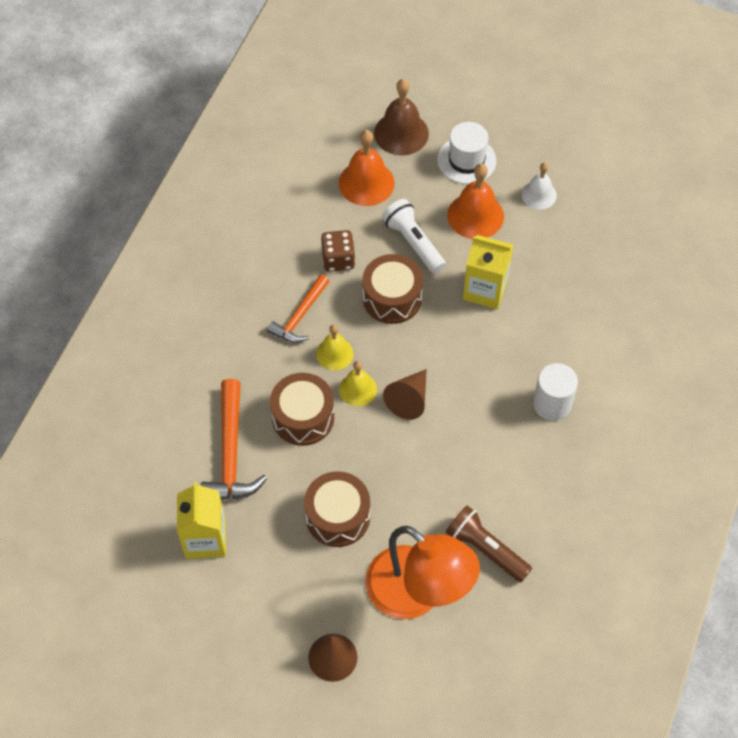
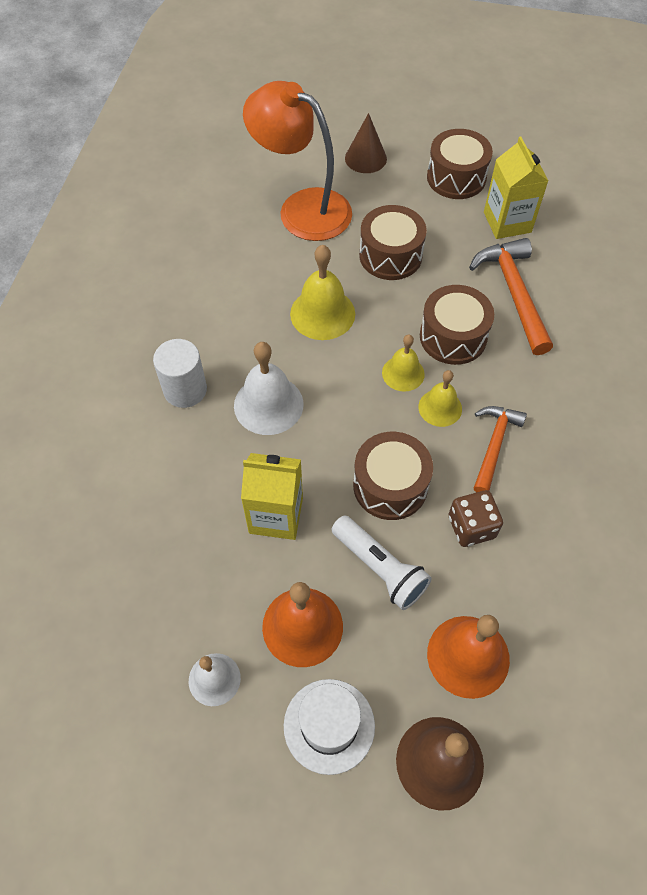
camera: 170 degrees right, 0 degrees up
(238, 610) = (456, 177): none -> brown drum
(409, 399) = (344, 371): brown cone -> none
(418, 460) = (322, 313): none -> yellow bell
(480, 379) = (268, 404): none -> white bell
(486, 549) = (244, 249): brown flashlight -> none

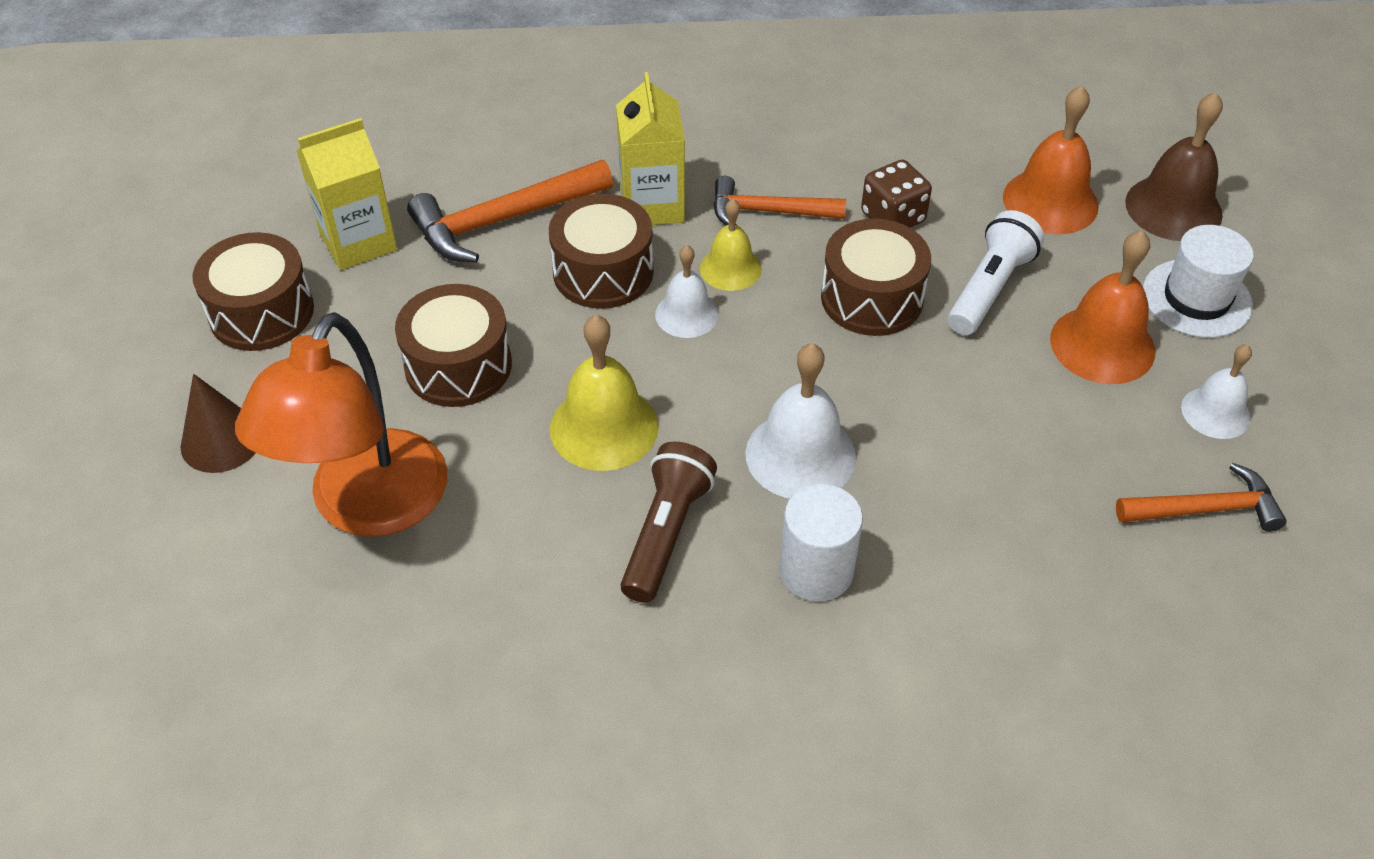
camera: 105 degrees left, 10 degrees down
(139, 628) = (1205, 509): none -> orange hammer
(237, 327) = (666, 533): none -> brown flashlight
(276, 515) = (972, 404): yellow carton -> yellow carton (652, 205)
(403, 373) = (686, 314): yellow bell -> white bell

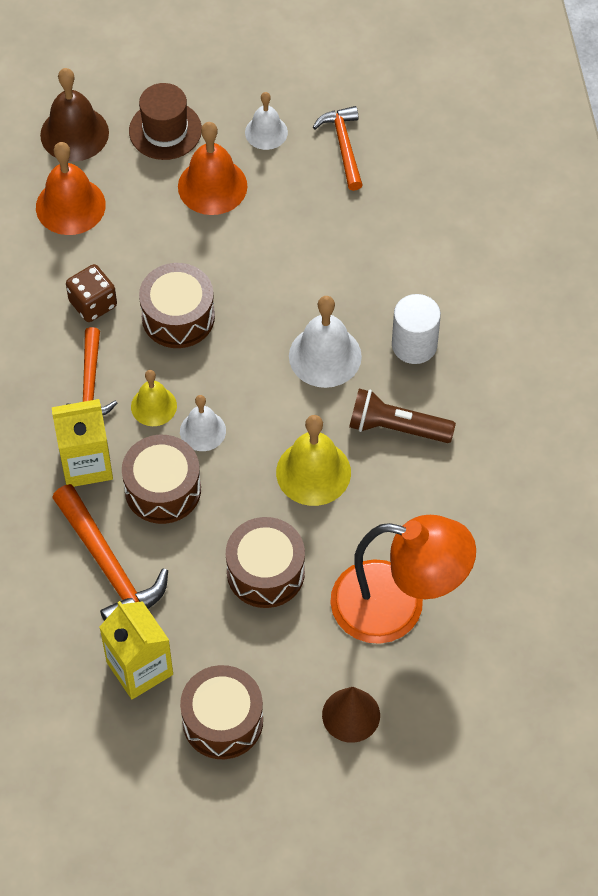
camera: 95 degrees left, 10 degrees up
(990, 289) = (164, 246): white flashlight -> none
(1196, 298) = (165, 130): white hat -> brown hat

